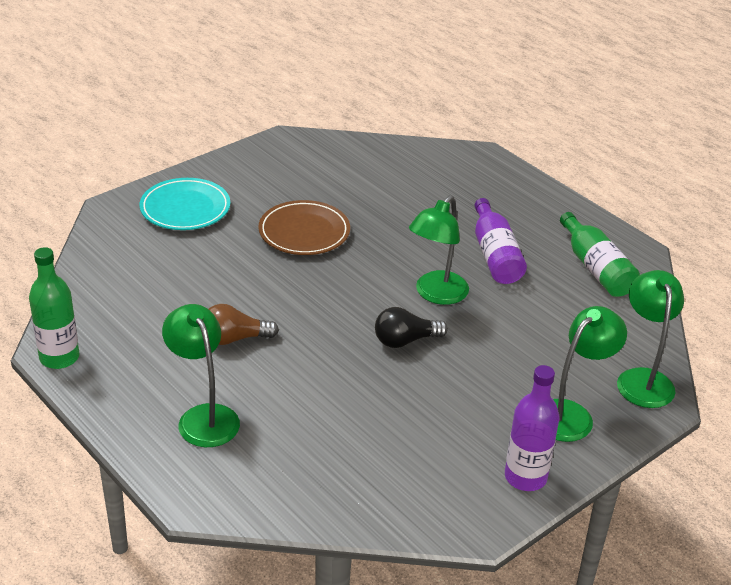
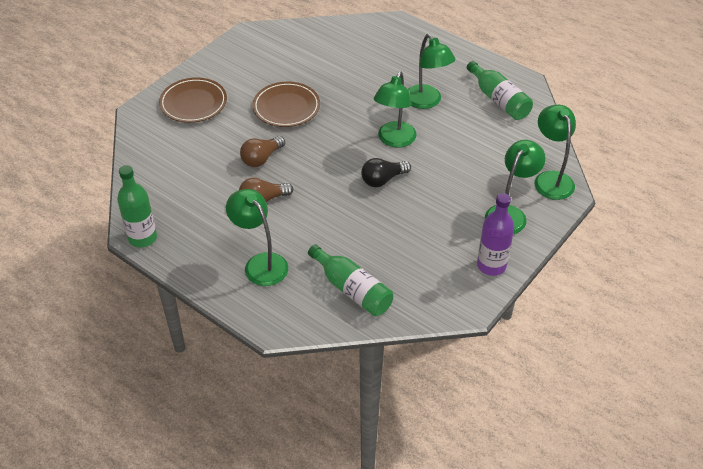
camera: 10 degrees left, 10 degrees up
(185, 208) = (193, 103): turquoise plate -> brown plate
(250, 288) = (261, 158): none -> brown light bulb
(318, 473) = (352, 289): none -> green bottle
(495, 255) = (427, 102): purple bottle -> green lamp

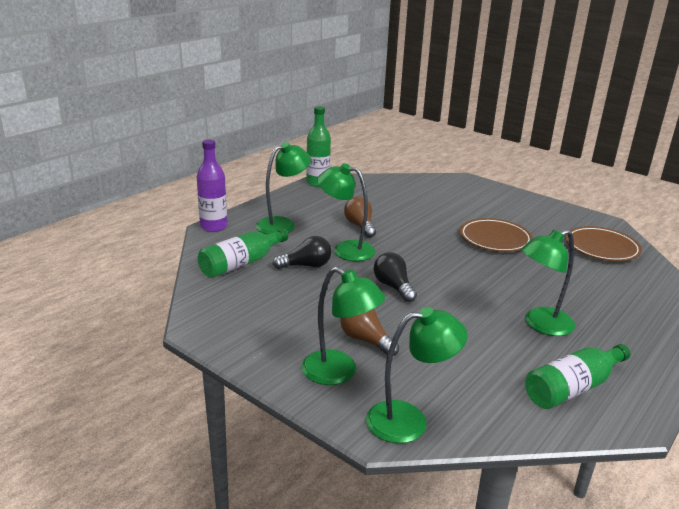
camera: 90 degrees right, 20 degrees down
(193, 103) = (484, 198): brown plate -> brown plate (601, 247)
(261, 158) = (416, 226): brown light bulb -> brown light bulb (366, 340)
(351, 239) = (306, 266): none -> black light bulb
(394, 140) = (460, 297): green lamp -> green lamp (345, 249)
(491, 265) = (254, 349): purple bottle -> purple bottle (213, 226)

